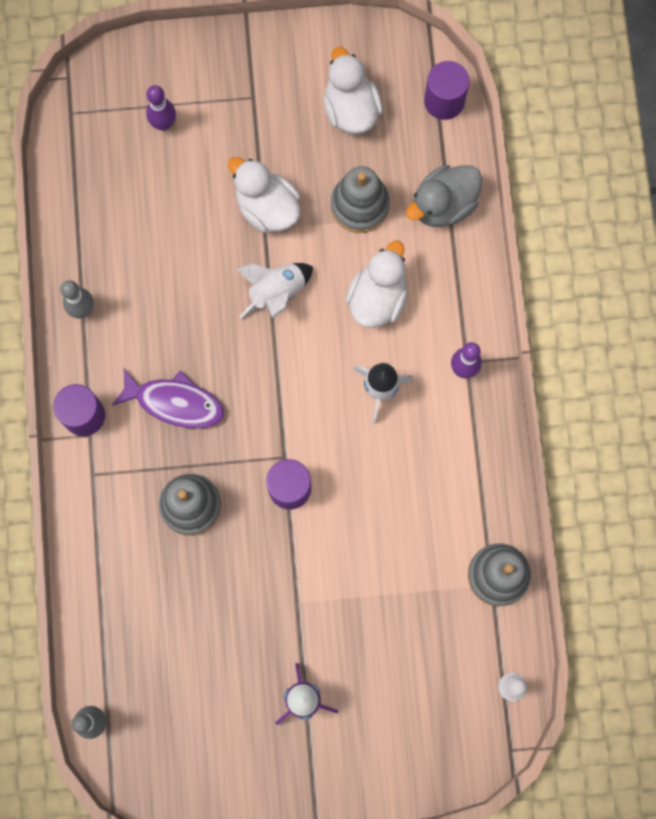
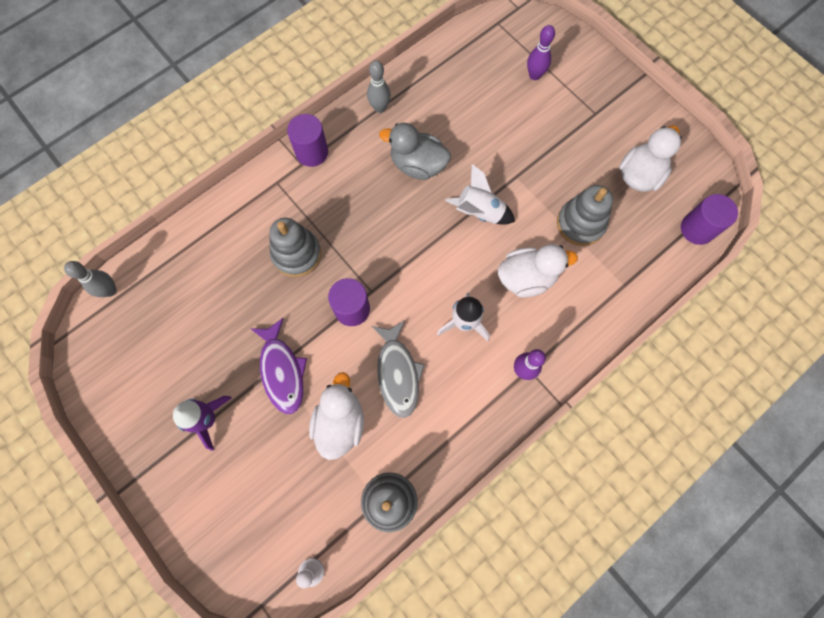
camera: 55 degrees right, 5 degrees down
(175, 402) = (359, 199): purple fish -> purple fish (282, 371)
(267, 207) = (531, 169): white duck -> white duck (340, 422)
(385, 487) = (398, 373): none -> grey fish
(443, 205) = (626, 277): grey duck -> grey duck (417, 165)

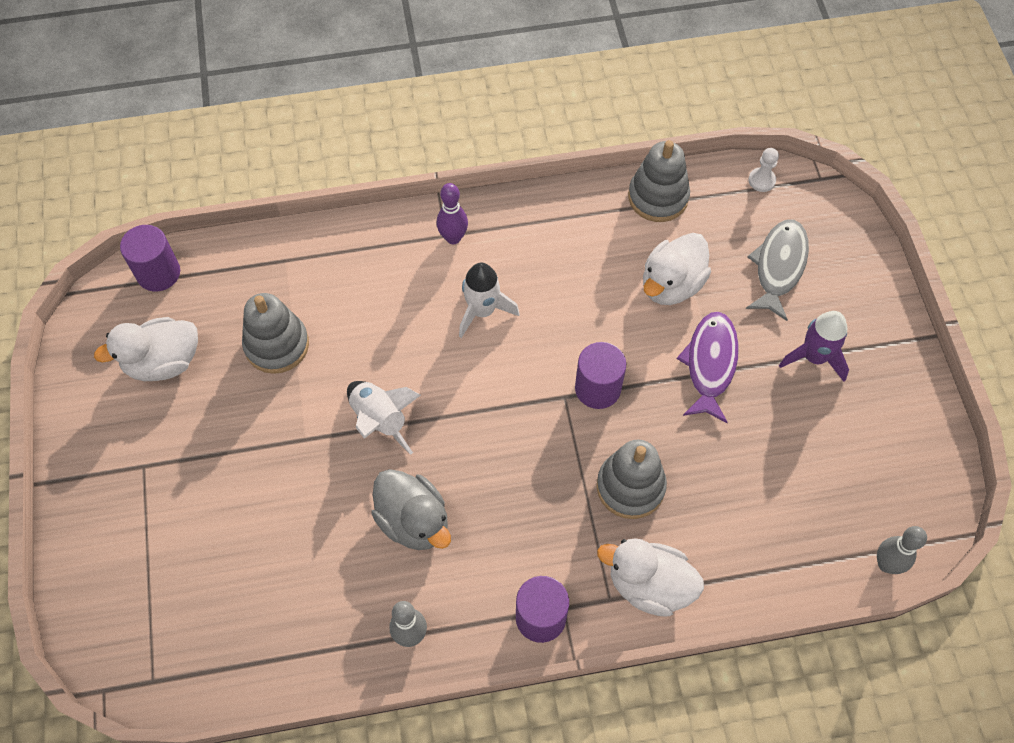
camera: 150 degrees left, 10 degrees down
(398, 373) = (584, 299): grey fish -> grey fish (778, 267)
(526, 278) = (382, 320): white duck -> white duck (649, 585)
(534, 75) = (172, 564): purple bowling pin -> none

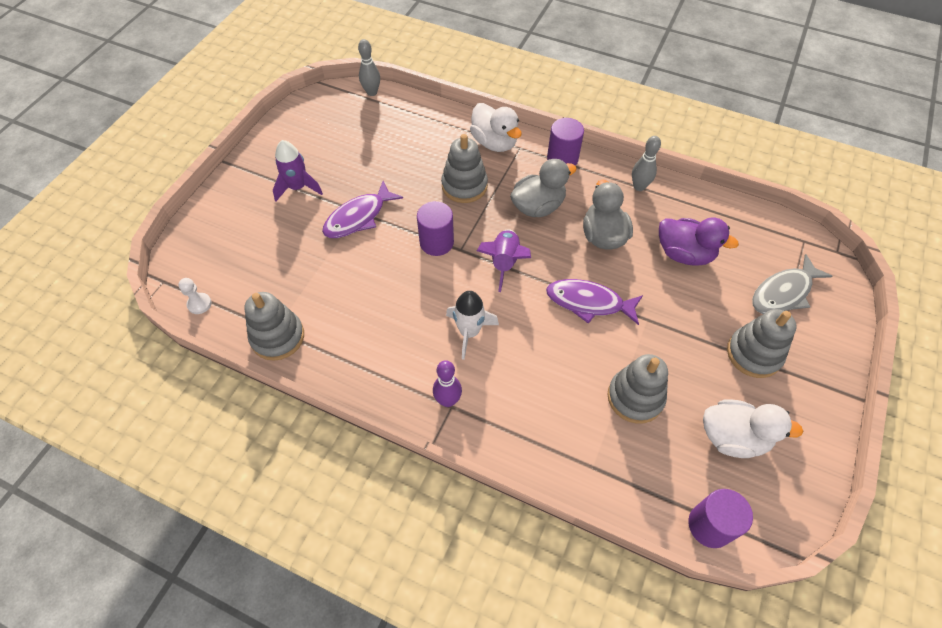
camera: 145 degrees left, 5 degrees down
(170, 468) = (754, 354): none -> grey stacking toy
(301, 557) = (684, 254): none -> purple duck
(380, 420) = (589, 302): white rocket -> purple fish
(504, 411) = (504, 262): none -> purple rocket
(519, 514) = (538, 206): none -> grey duck
(671, 285) = (332, 274): white duck -> none
(778, 267) = (257, 244): grey fish -> grey fish (783, 293)

